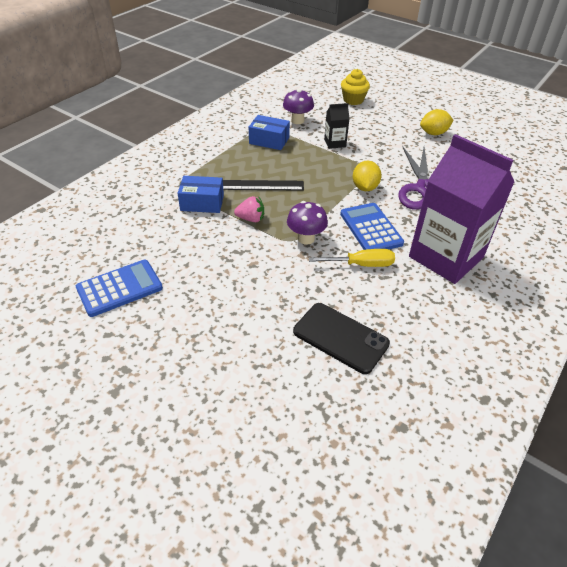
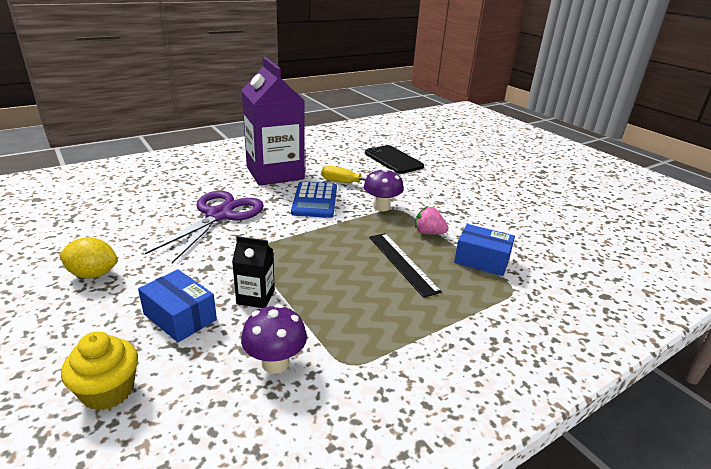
camera: 160 degrees left, 15 degrees down
(119, 288) = (558, 212): blue calculator -> none
(261, 185) = (402, 263): black ruler -> black ruler turned 45 degrees clockwise
(269, 140) = (356, 330): blue box -> blue box (180, 317)
(365, 187) = (281, 232): yellow lemon -> none

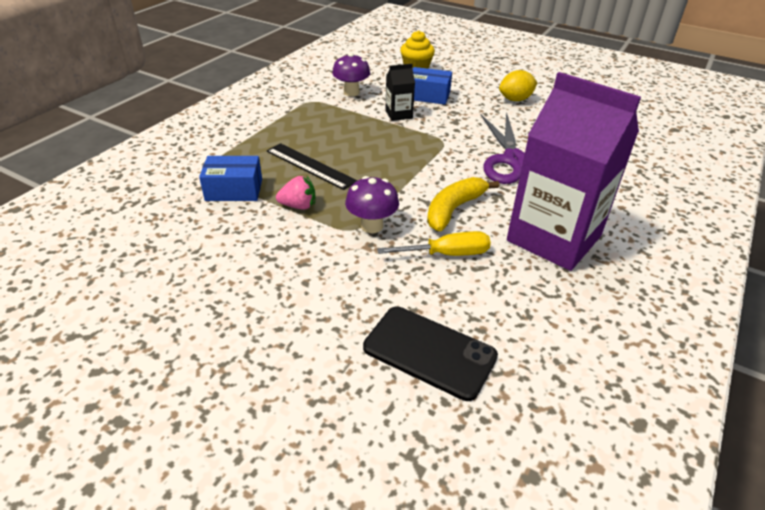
camera: 155 degrees right, 10 degrees up
(315, 200) = (454, 209): blue calculator -> yellow banana

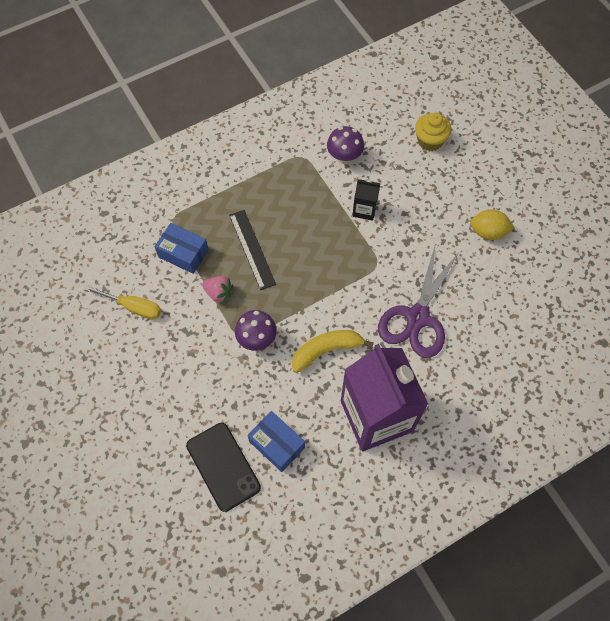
camera: 30 degrees right, 25 degrees up
(428, 95) = (410, 191): blue box -> blue box (277, 444)
(446, 254) = (289, 392): yellow screwdriver -> yellow screwdriver (133, 307)

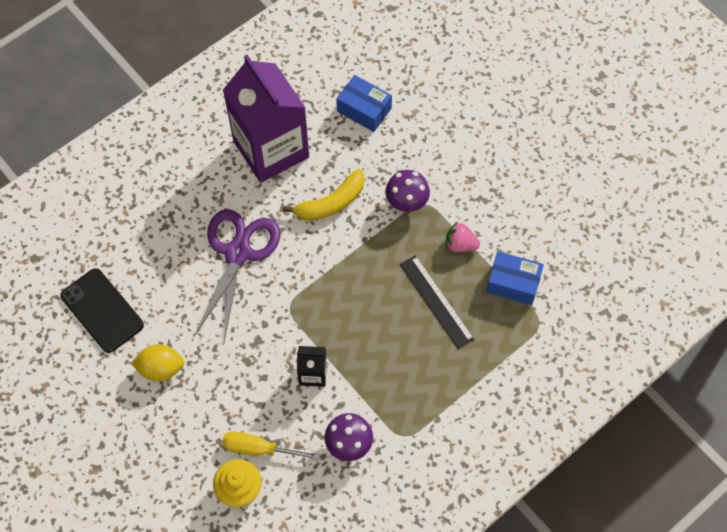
camera: 170 degrees right, 0 degrees up
(133, 307) = (548, 215): yellow screwdriver -> yellow screwdriver (259, 449)
(223, 466) = (410, 84): black phone -> black phone (102, 310)

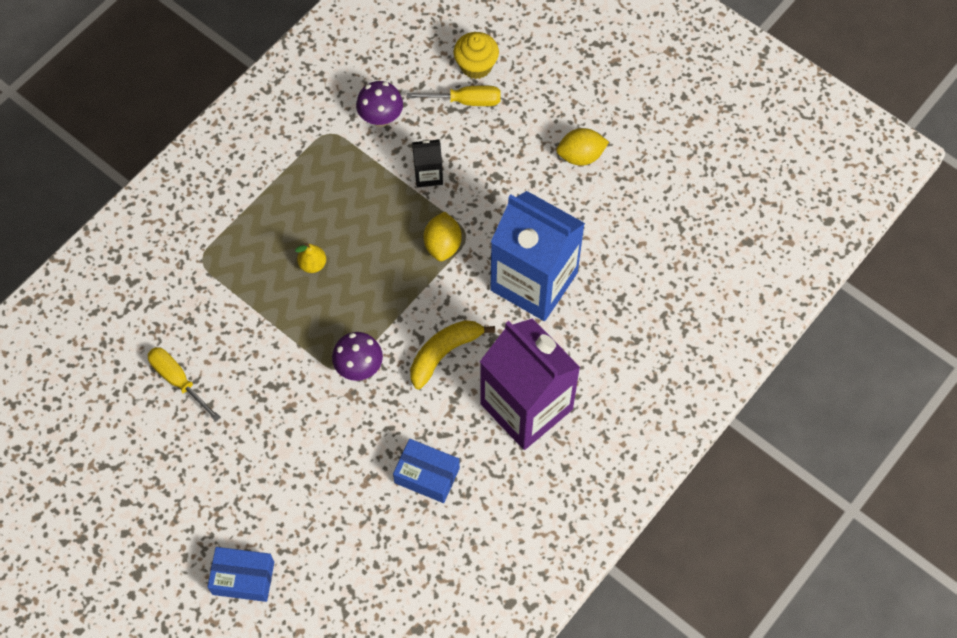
camera: 170 degrees right, 0 degrees up
(102, 310) = (658, 201): black phone -> none
(238, 253) = (534, 281): purple scissors -> blue carton
(313, 300) = (443, 245): none -> yellow lemon
(436, 301) = (312, 264): black ruler -> yellow pear
(460, 244) = (293, 329): pink strawberry -> none
(513, 283) = (232, 296): blue box -> blue box (243, 578)
(565, 216) = (178, 380): none -> yellow screwdriver

